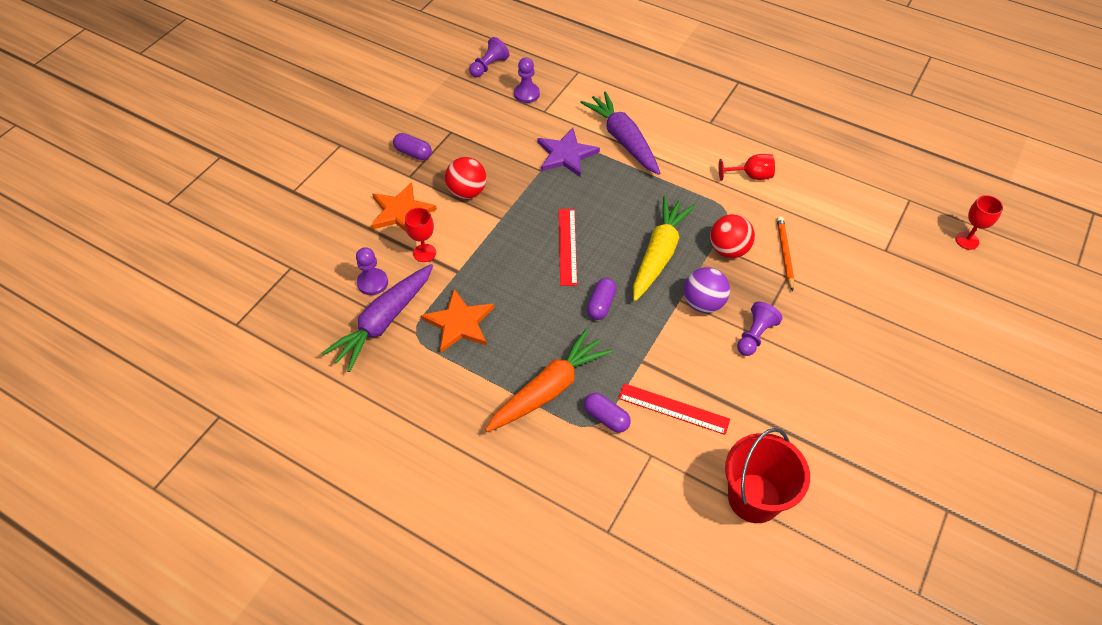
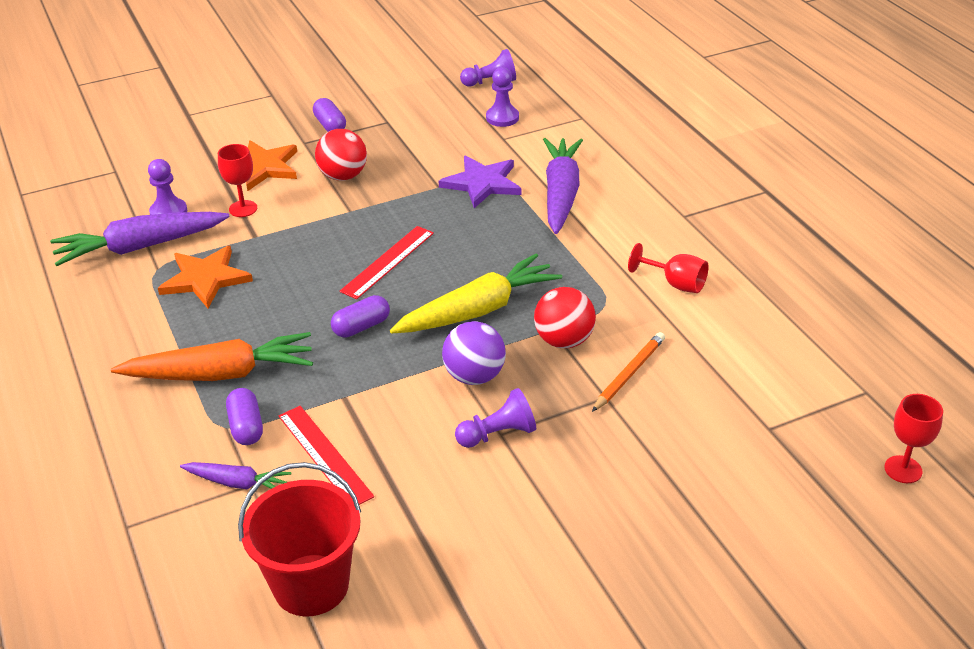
camera: 35 degrees right, 15 degrees down
(642, 459) = (237, 483): none -> purple carrot

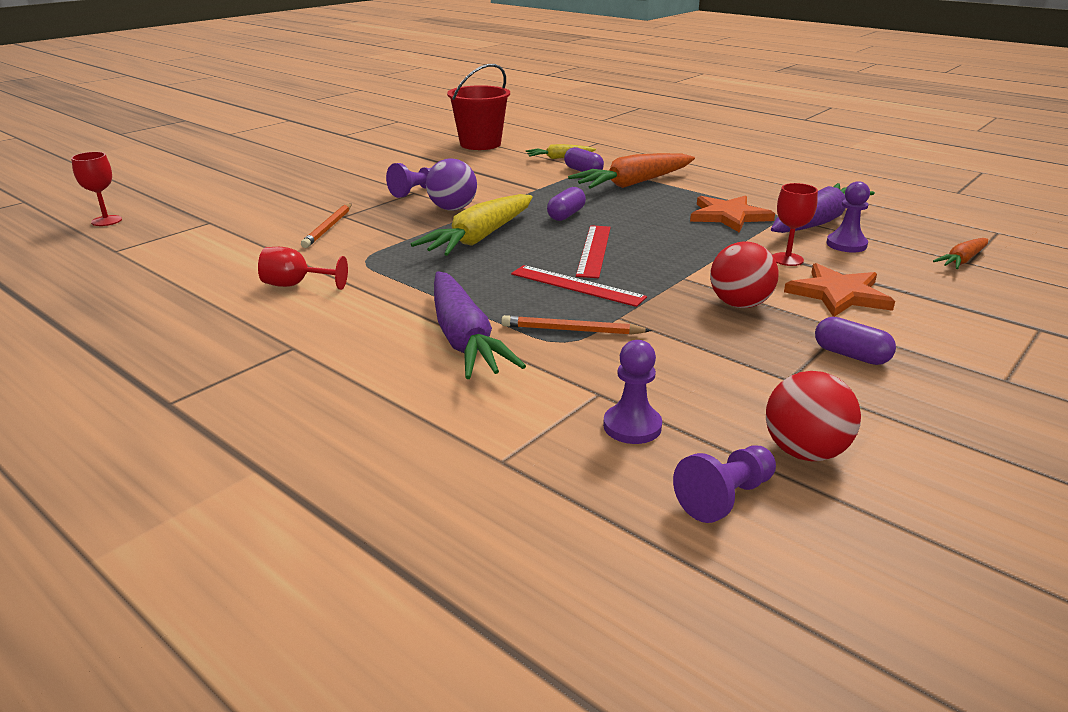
camera: 155 degrees right, 10 degrees down
(116, 173) = (962, 260): none -> orange carrot
(237, 483) = (559, 158): purple carrot -> yellow carrot
(324, 455) = (521, 171): red ruler -> red ruler (577, 285)
(482, 183) = (571, 330): purple star -> orange pencil
(564, 340) = (392, 234): red ball -> red ball (804, 452)

